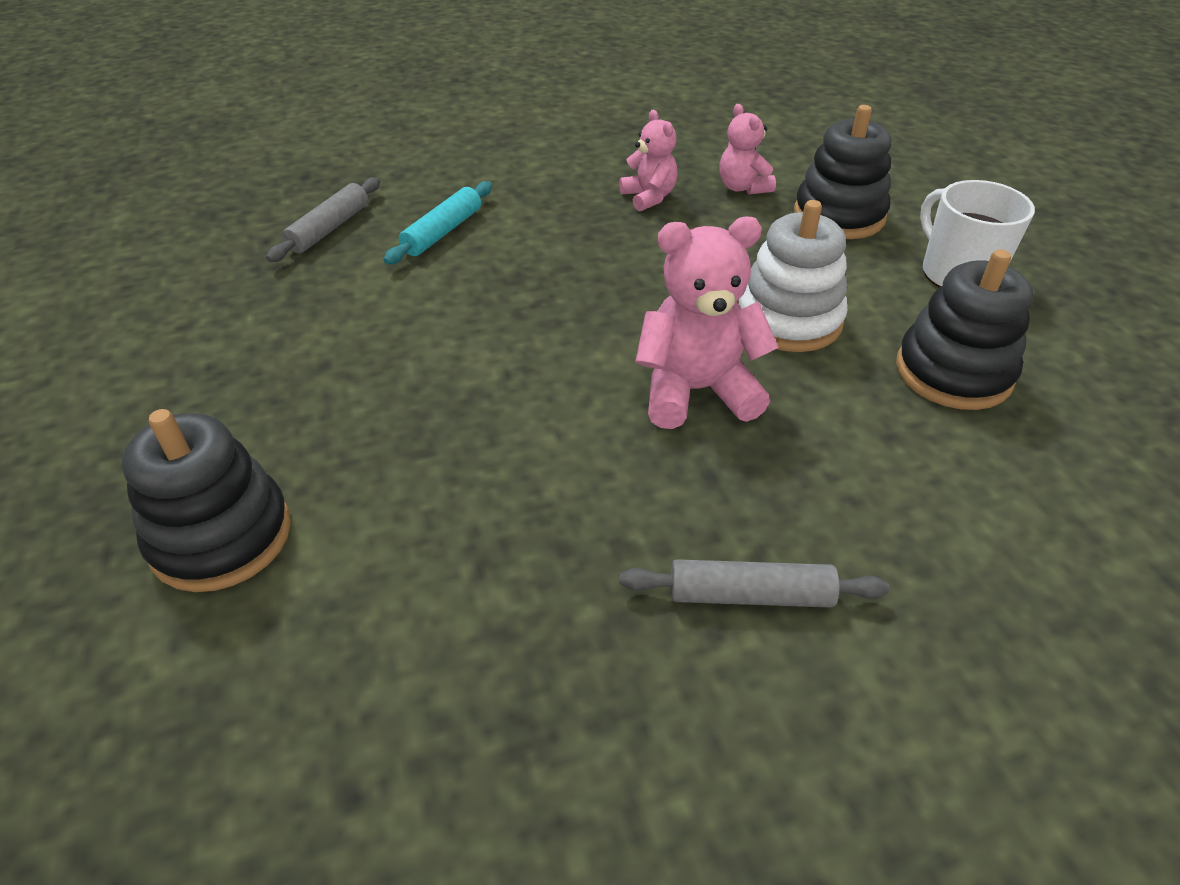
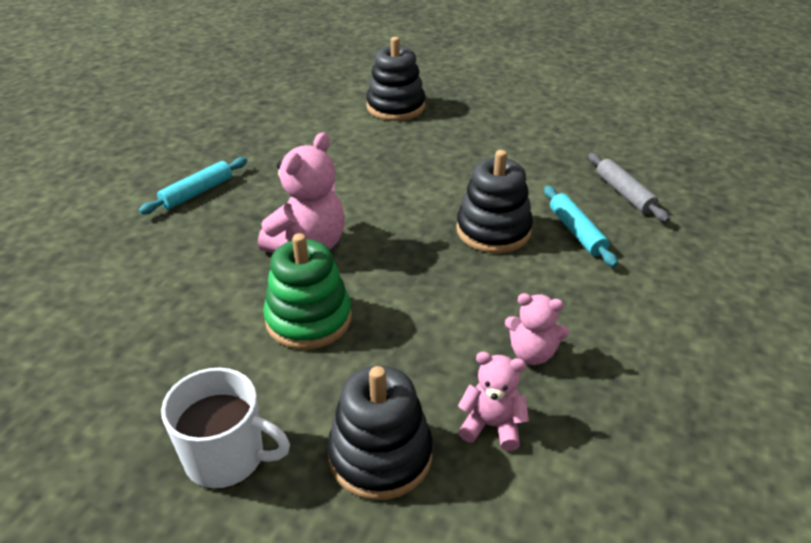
camera: 130 degrees right, 5 degrees down
(750, 595) = (197, 192): grey rolling pin -> turquoise rolling pin
(789, 319) = (308, 319): white stacking toy -> green stacking toy
(953, 372) = (174, 352): black stacking toy -> black stacking toy (493, 230)

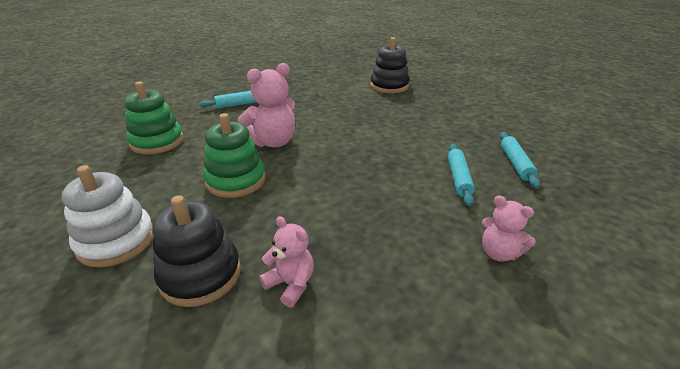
camera: 25 degrees right, 5 degrees down
(127, 294) = (157, 142): none -> green stacking toy
(227, 457) = (116, 241): white mug -> white stacking toy
(493, 230) = (397, 163): black stacking toy -> none
(532, 353) = (361, 245): pink teddy bear -> pink teddy bear (499, 253)
(624, 193) = (515, 164): grey rolling pin -> turquoise rolling pin

